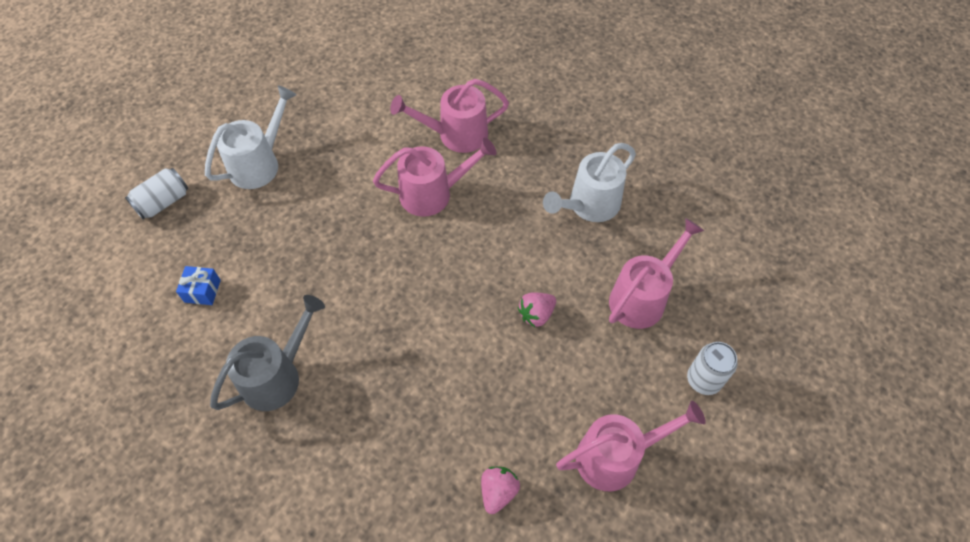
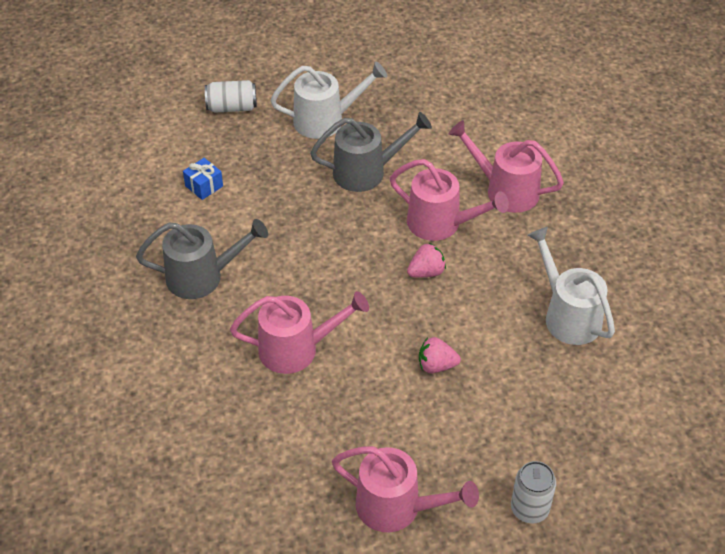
camera: 40 degrees right, 10 degrees down
(335, 187) = (367, 172): none -> grey watering can
(498, 492) = (283, 463): pink strawberry -> pink strawberry (426, 272)
(589, 206) = (567, 315): white watering can -> white watering can turned 60 degrees clockwise
(642, 297) = (541, 413): pink watering can -> pink watering can (297, 349)

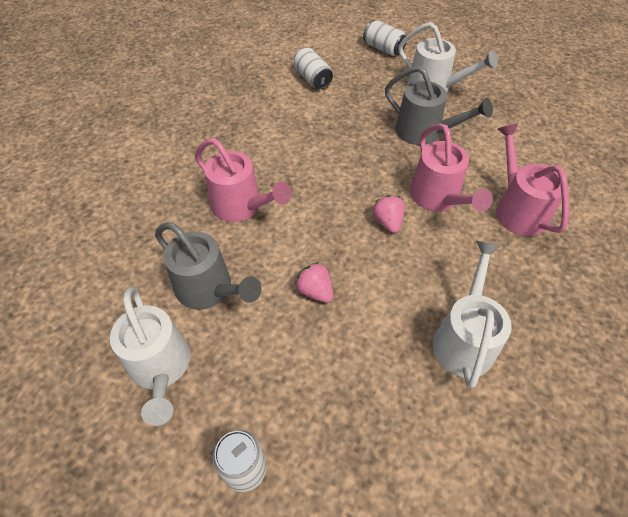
camera: 45 degrees right, 5 degrees up
(203, 276) = (246, 126): grey watering can -> grey watering can (210, 289)
(204, 186) = (312, 79): blue gift -> white can
(397, 507) = (161, 368): pink watering can -> white watering can
(426, 272) = (387, 222): pink strawberry -> pink strawberry turned 120 degrees counterclockwise

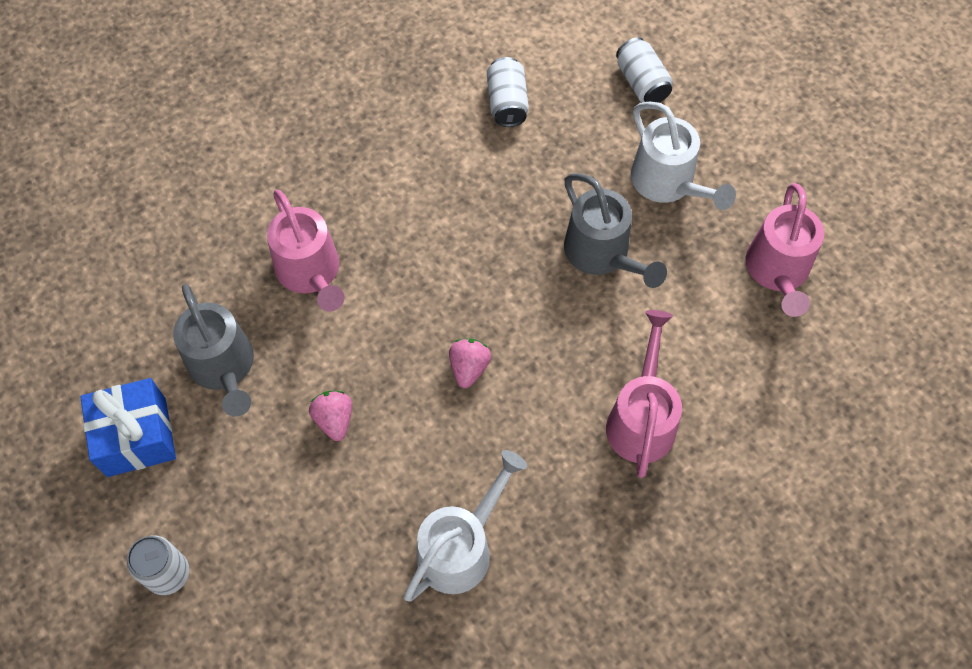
camera: 25 degrees right, 10 degrees up
(161, 368) = (136, 437): white watering can -> blue gift
(438, 198) = (552, 361): pink watering can -> pink watering can (777, 272)

